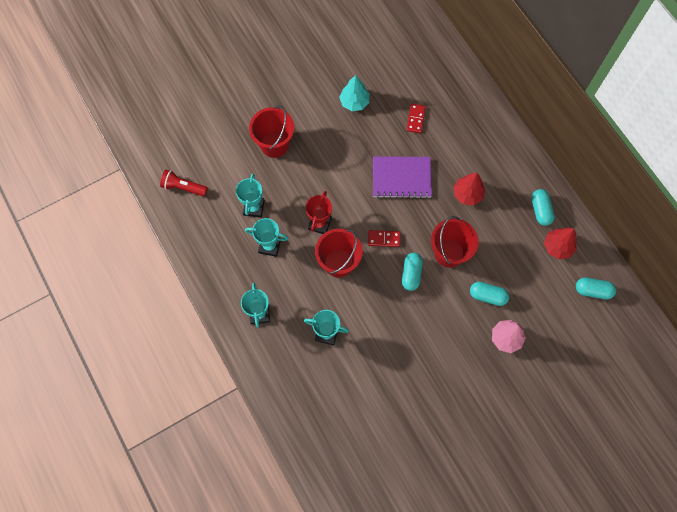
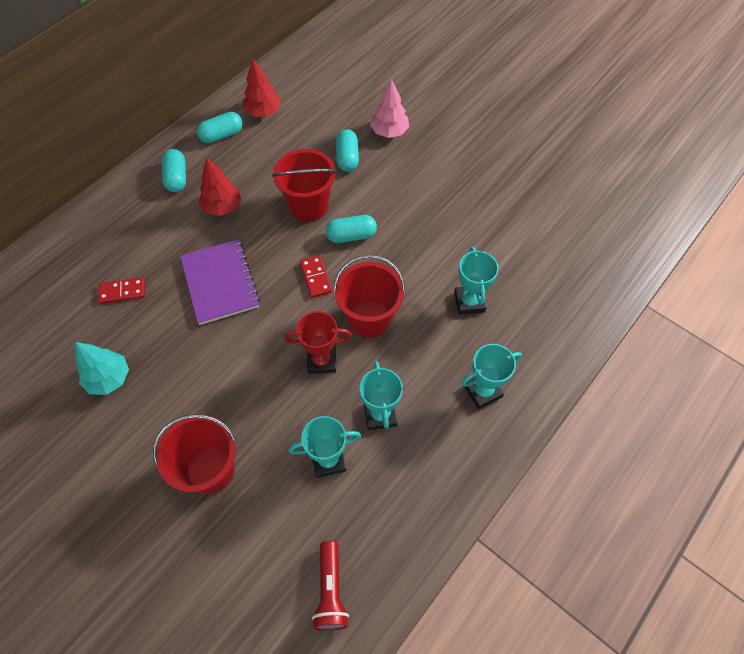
camera: 110 degrees left, 10 degrees down
(592, 290) = (303, 76): turquoise capsule -> turquoise capsule (177, 178)

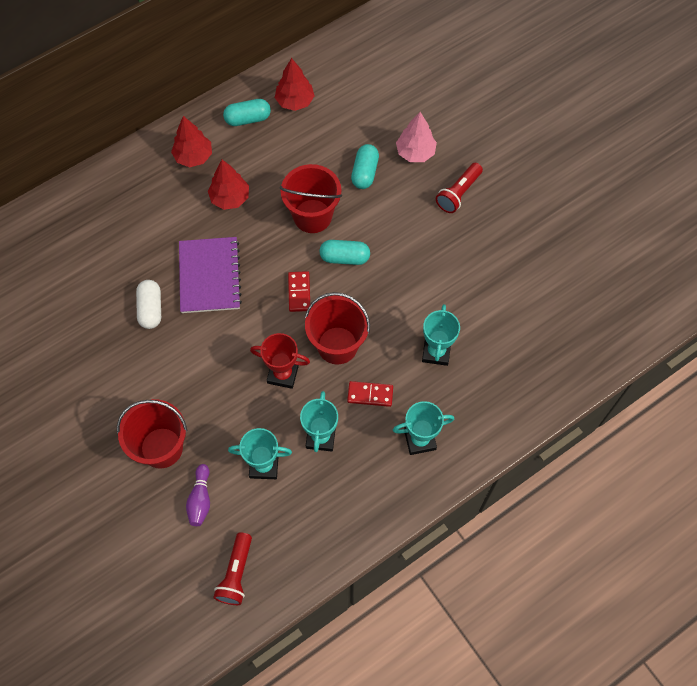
camera: 15 degrees right, 5 degrees up
(109, 378) = (92, 344): turquoise tree -> none
(122, 292) = (120, 263): red domino -> red domino (370, 395)
(165, 328) = (151, 309): none -> white capsule
(177, 178) = (193, 156): turquoise capsule -> red tree
(268, 516) = (200, 499): none -> purple bowling pin
(441, 157) = (458, 193): none -> red flashlight

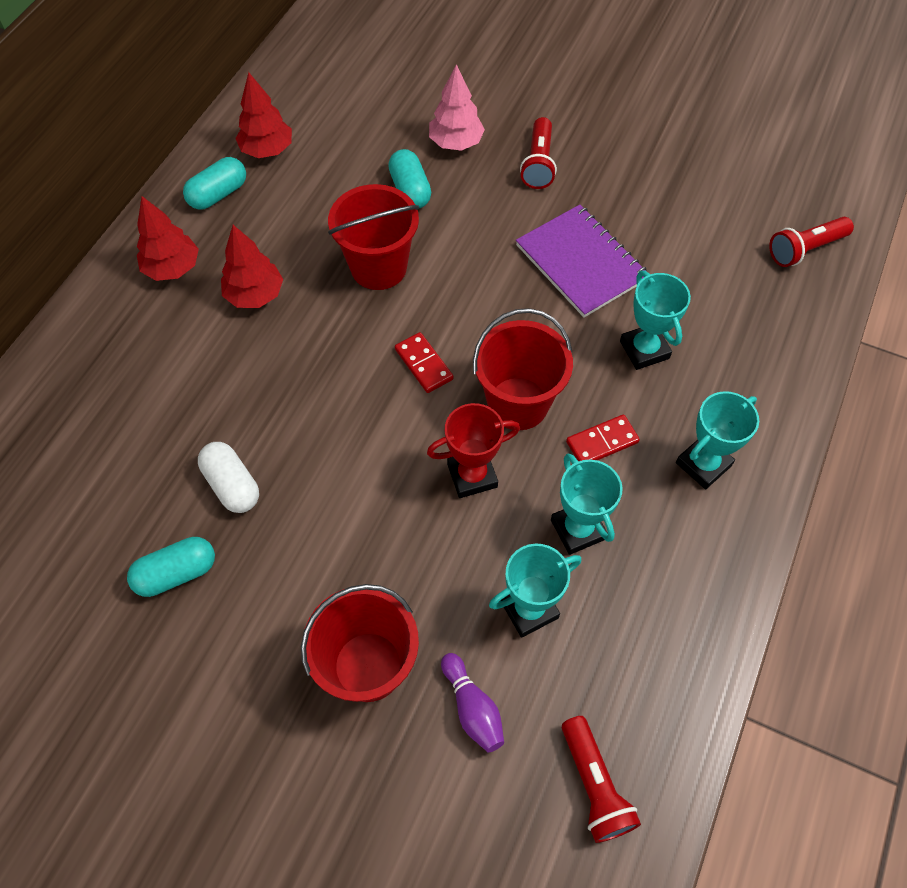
camera: 30 degrees left, 5 degrees down
(209, 276) = (289, 402): purple notebook -> purple notebook (581, 263)
(344, 257) = (453, 296): turquoise capsule -> turquoise capsule (177, 573)
(589, 340) = (805, 249): none -> red flashlight

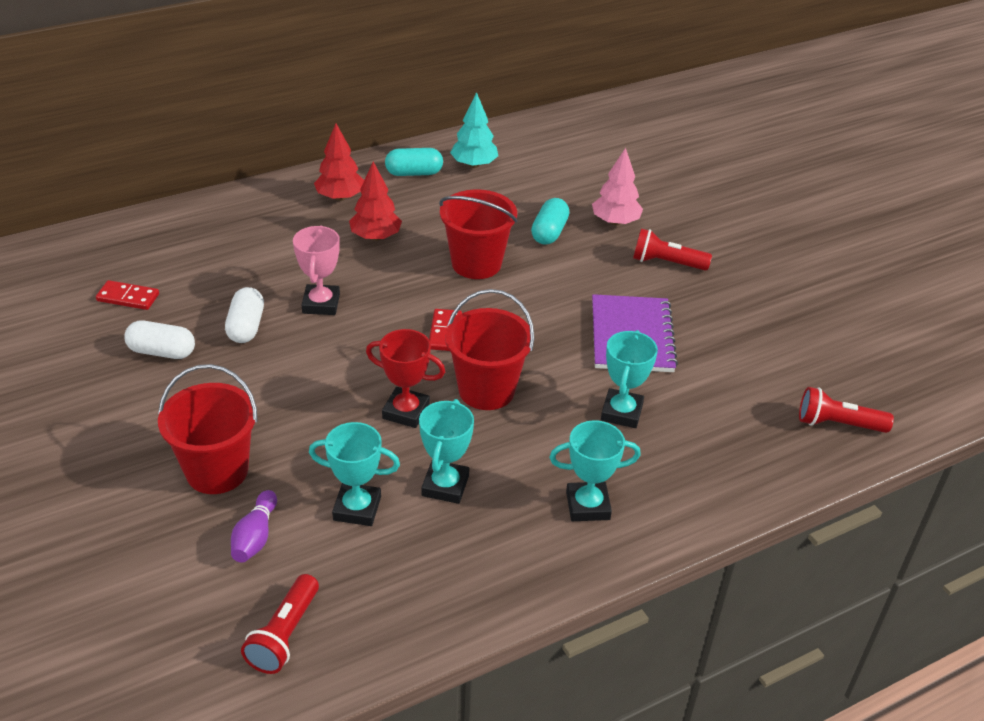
camera: 35 degrees right, 20 degrees down
(177, 573) = (162, 352): turquoise capsule -> white capsule
(267, 150) = (474, 165): red tree -> turquoise tree
(279, 408) = (321, 304): none -> pink trophy
(538, 163) = (666, 263): red flashlight -> red flashlight turned 60 degrees clockwise
(602, 442) = (523, 447): red domino -> red domino (128, 297)

